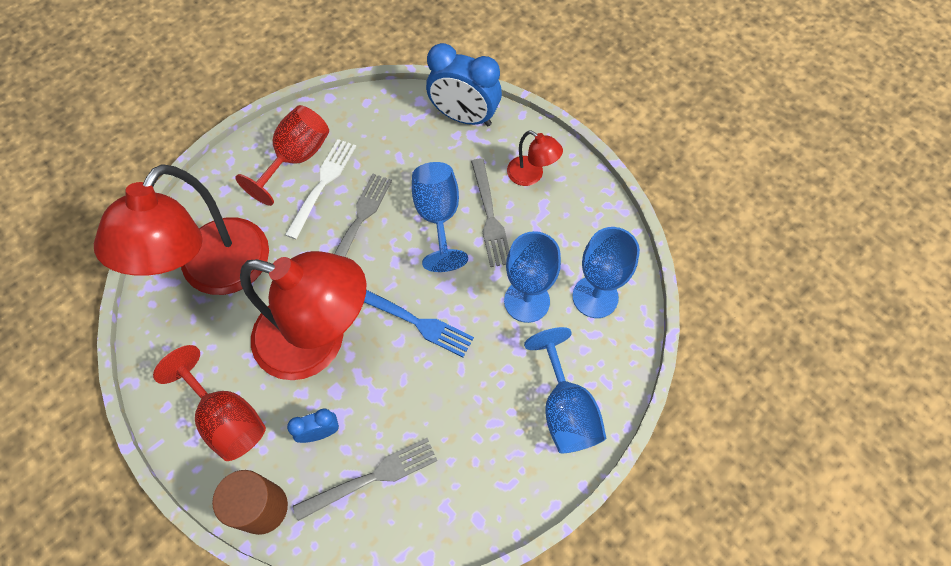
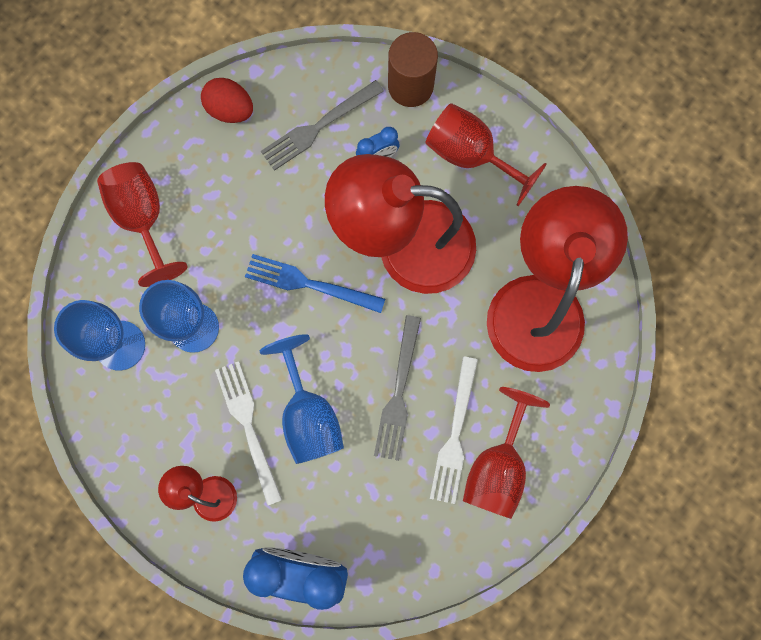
camera: 170 degrees right, 15 degrees up
(461, 515) = (230, 109): none -> red egg
(490, 216) = (248, 426): grey fork -> white fork
(565, 410) = (143, 219): blue goblet -> red goblet

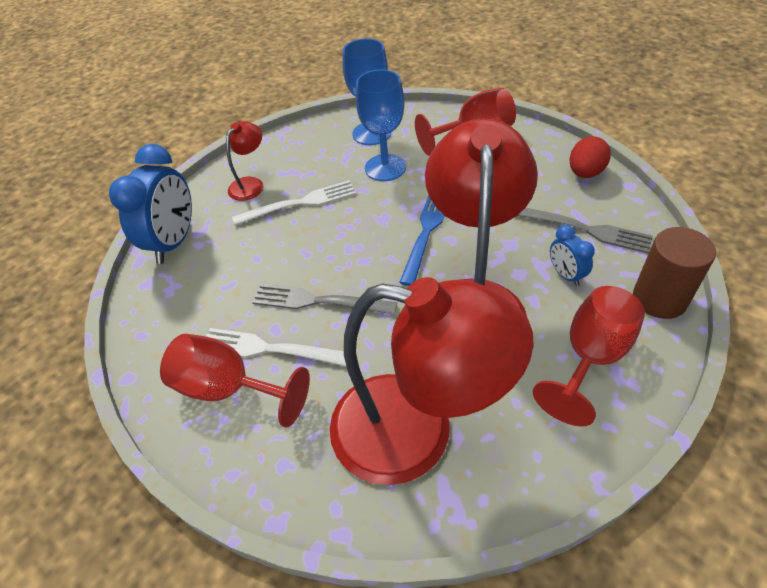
camera: 95 degrees right, 30 degrees down
(308, 415) = (305, 238): blue goblet -> none
(318, 127) = (586, 229): grey fork -> grey fork turned 150 degrees clockwise

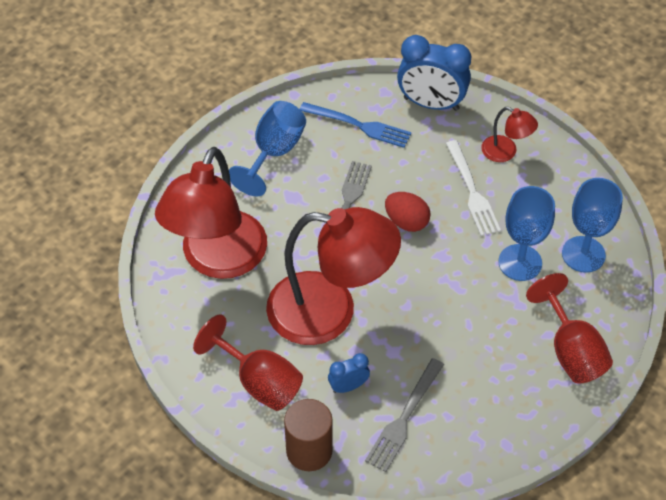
camera: 90 degrees right, 5 degrees up
(229, 389) = (274, 153): red goblet -> blue goblet
(268, 349) = (305, 174): white fork -> none
(426, 232) = (419, 288): blue fork -> blue fork (359, 125)
(585, 173) = (491, 442): red egg -> red egg (406, 222)

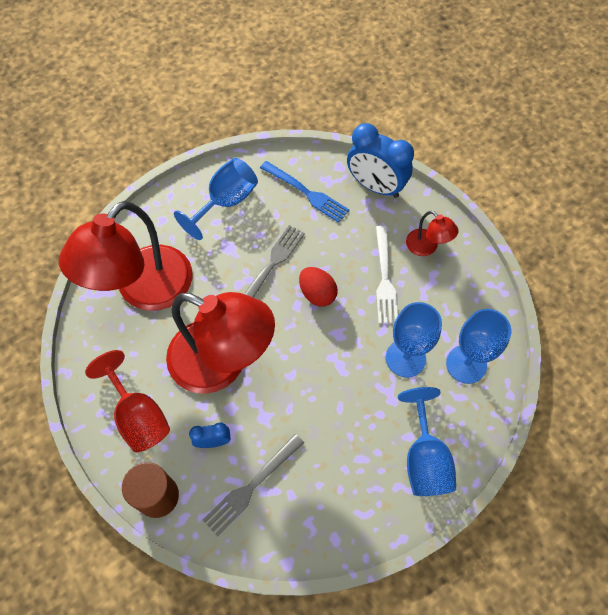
camera: 15 degrees right, 10 degrees up
(571, 350) = (424, 458): red goblet -> blue goblet

